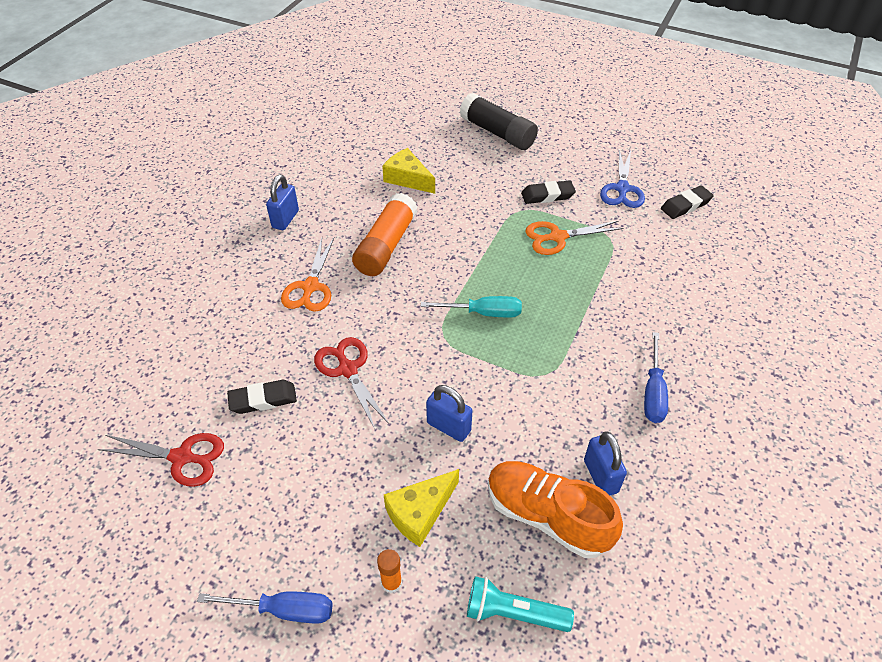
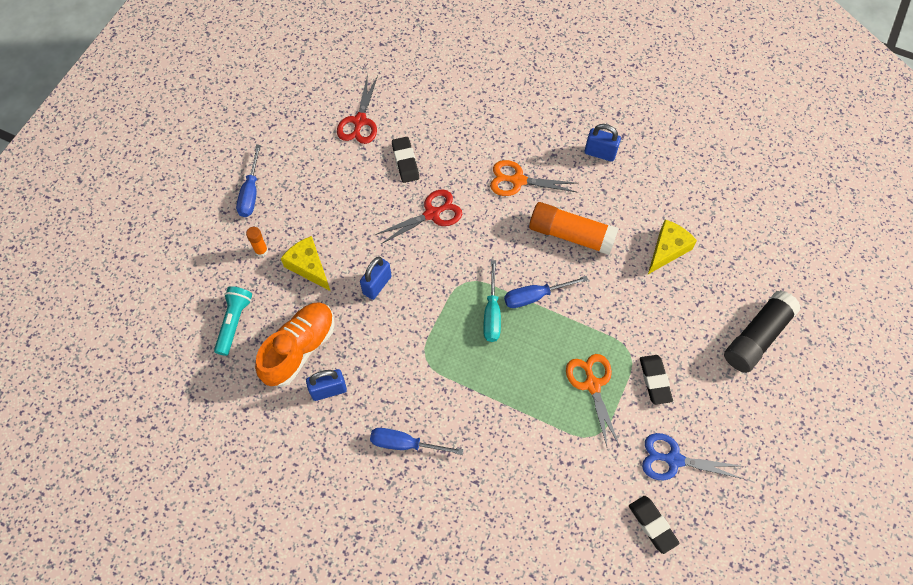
camera: 90 degrees right, 15 degrees up
(461, 276) = (535, 296): none -> blue screwdriver

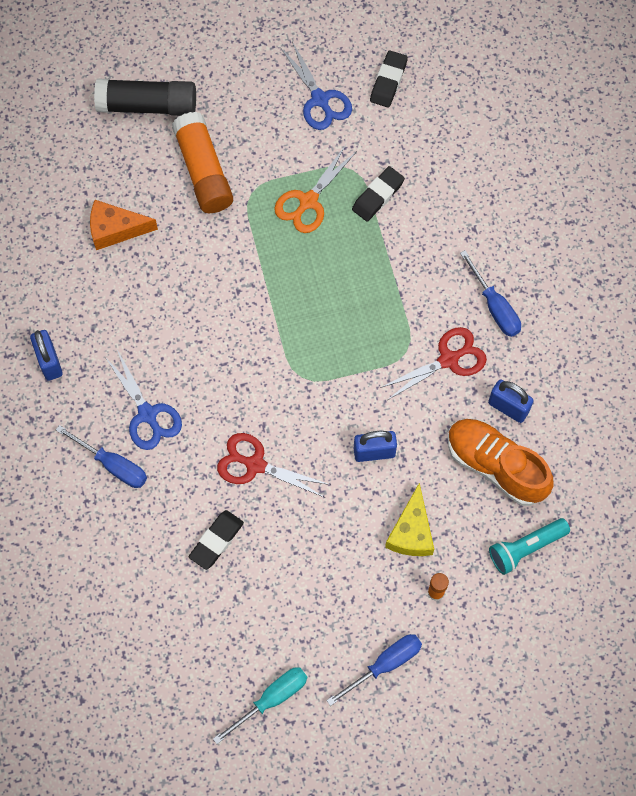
camera: 130 degrees left, 5 degrees up
(299, 349) = (496, 466): orange shoe -> orange shoe turned 45 degrees clockwise
(359, 121) = (206, 631): red scissors -> red scissors (449, 360)
(492, 313) = (313, 330): turquoise screwdriver -> turquoise screwdriver (271, 699)
(518, 180) = (147, 414): orange scissors -> blue scissors
(535, 296) = (263, 306): blue screwdriver -> blue screwdriver (113, 465)
(571, 234) = (170, 322): orange glue stick -> orange glue stick (203, 171)
(654, 380) = (261, 157): black eraser -> black eraser (378, 196)
(667, 249) = (115, 229): yellow cheese -> orange cheese

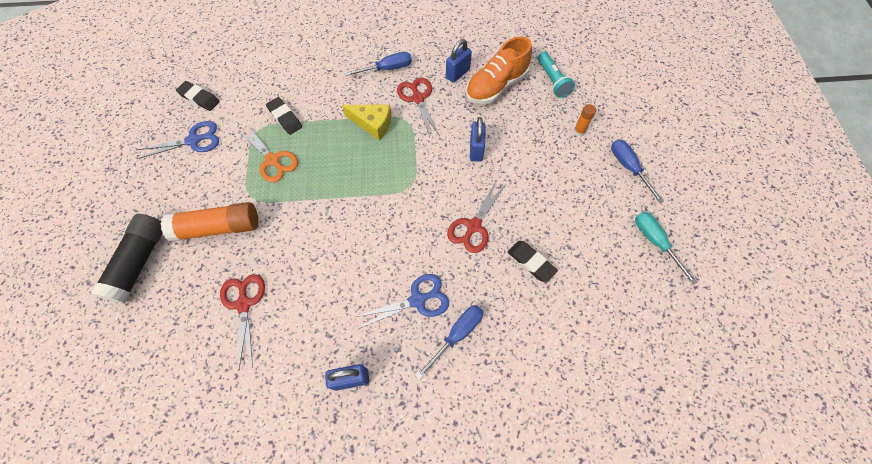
camera: 80 degrees left, 5 degrees down
(115, 229) = (244, 304): orange cheese -> red scissors
(411, 532) = (536, 138): yellow cheese -> yellow cheese (373, 124)

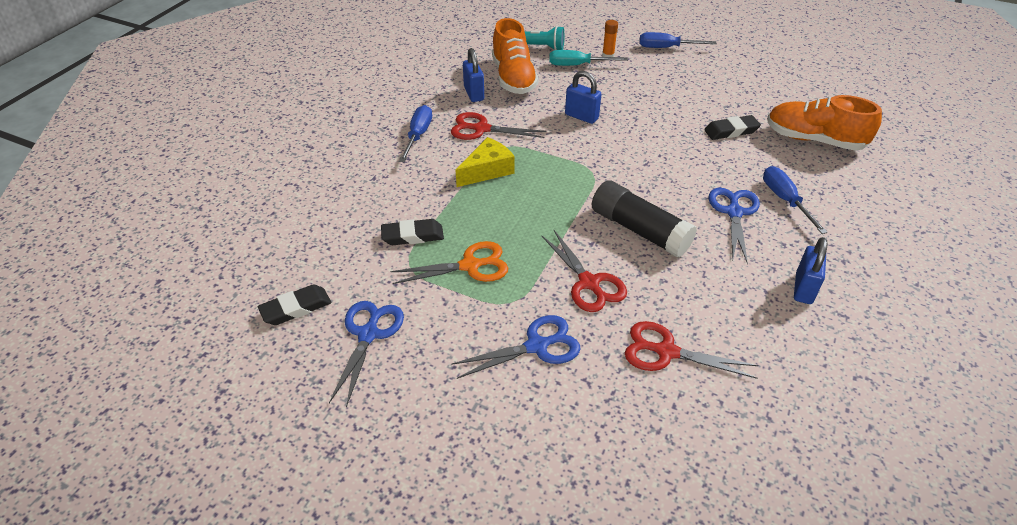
camera: 60 degrees left, 20 degrees down
(140, 262) = (536, 448): black glue stick -> black glue stick (639, 230)
(218, 227) = (537, 346): orange glue stick -> blue scissors
(473, 226) = (670, 149): red scissors -> red scissors (589, 283)
(565, 335) = (814, 140): none -> orange shoe
(655, 242) = (748, 64): turquoise screwdriver -> turquoise screwdriver (577, 65)

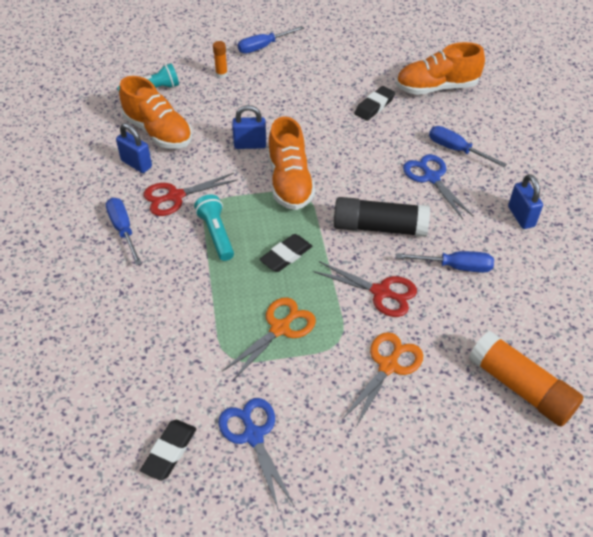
camera: 35 degrees left, 5 degrees up
(412, 236) = (208, 328): black eraser -> black eraser (286, 256)
(487, 170) = (216, 234): yellow cheese -> turquoise flashlight
(537, 346) = (388, 366): blue scissors -> orange scissors
(577, 65) = (204, 95): turquoise screwdriver -> none
(589, 159) = (290, 182): none -> orange shoe
(653, 440) = (521, 388): none -> orange glue stick
(666, 351) = (476, 316): red scissors -> none
(686, 298) = (455, 266): none -> blue screwdriver

